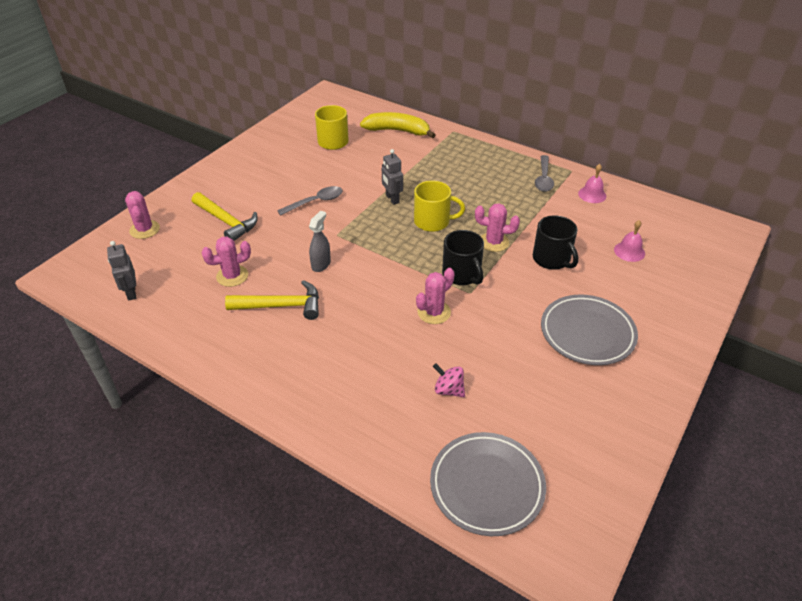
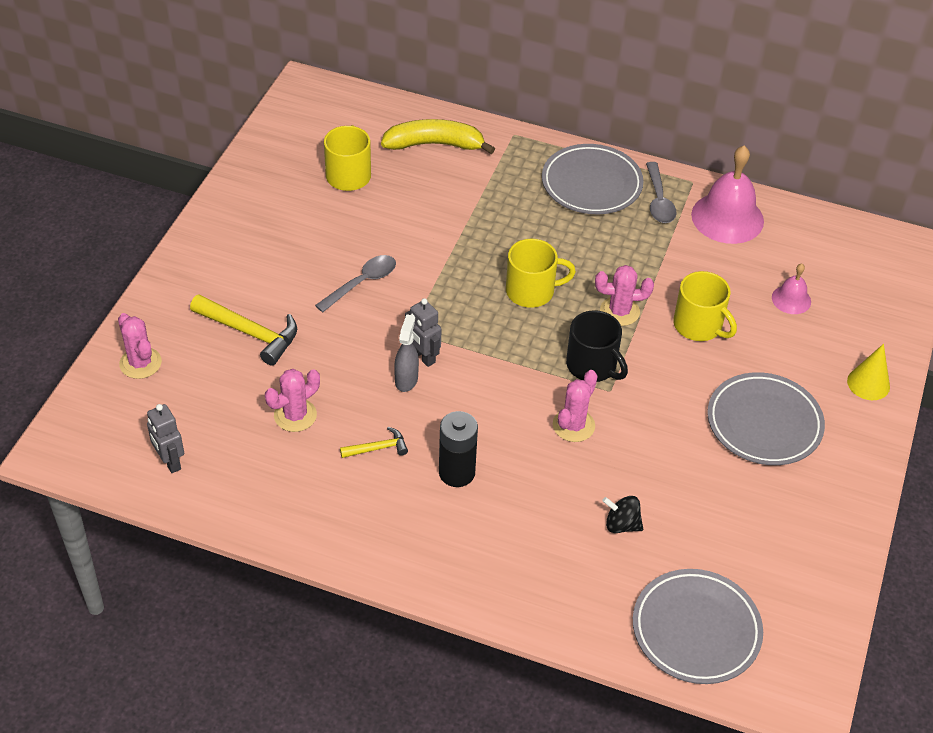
camera: 15 degrees left, 5 degrees up
(281, 306) = (378, 448): yellow hammer -> yellow hammer, size x0.54
(332, 331) = (456, 473): none -> black battery
(392, 199) = (465, 263): grey robot -> grey robot (423, 357)
(448, 390) = (621, 525): pink spinning top -> black spinning top
(498, 164) = (591, 184): none -> grey plate
(552, 259) = (699, 326): black mug -> yellow mug
(592, 194) = (727, 218): pink bell -> pink bell, size x1.93
(681, 317) = (868, 383): none -> yellow cone

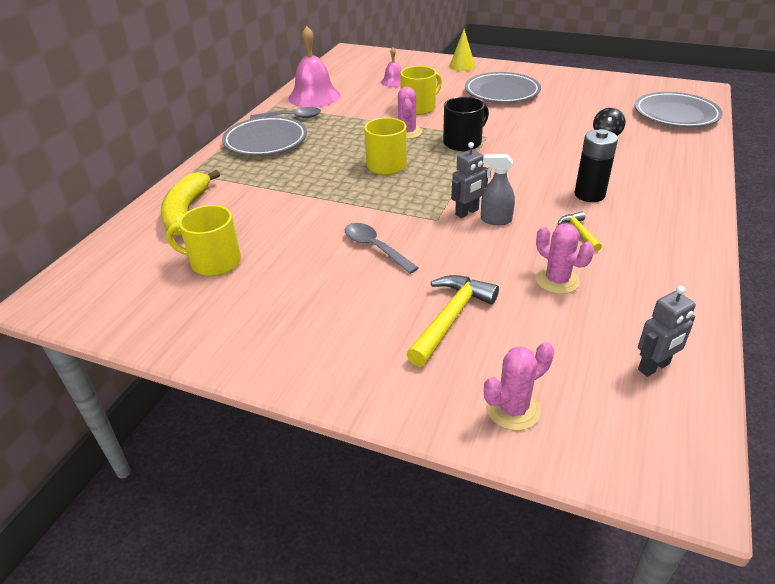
camera: 85 degrees left, 10 degrees down
(573, 425) = (524, 149): pink cactus -> none

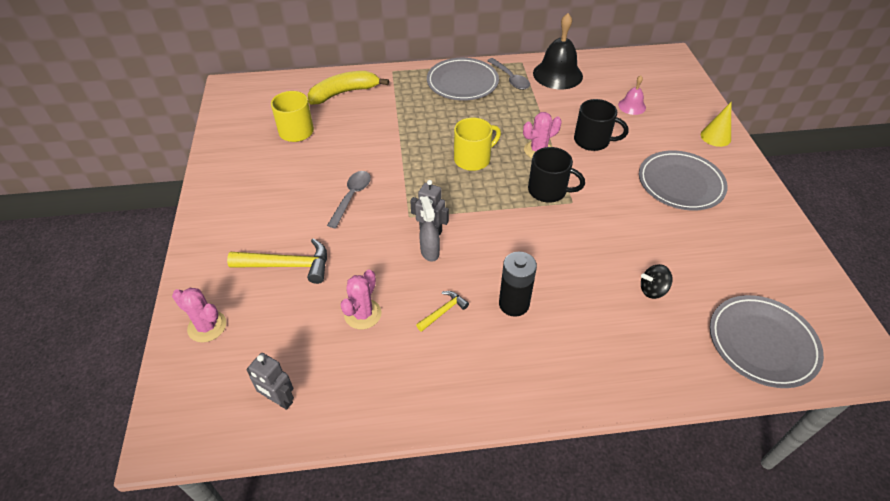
camera: 60 degrees right, 10 degrees up
(314, 96) = (557, 74): pink bell -> black bell
(419, 107) = (593, 141): yellow mug -> black mug

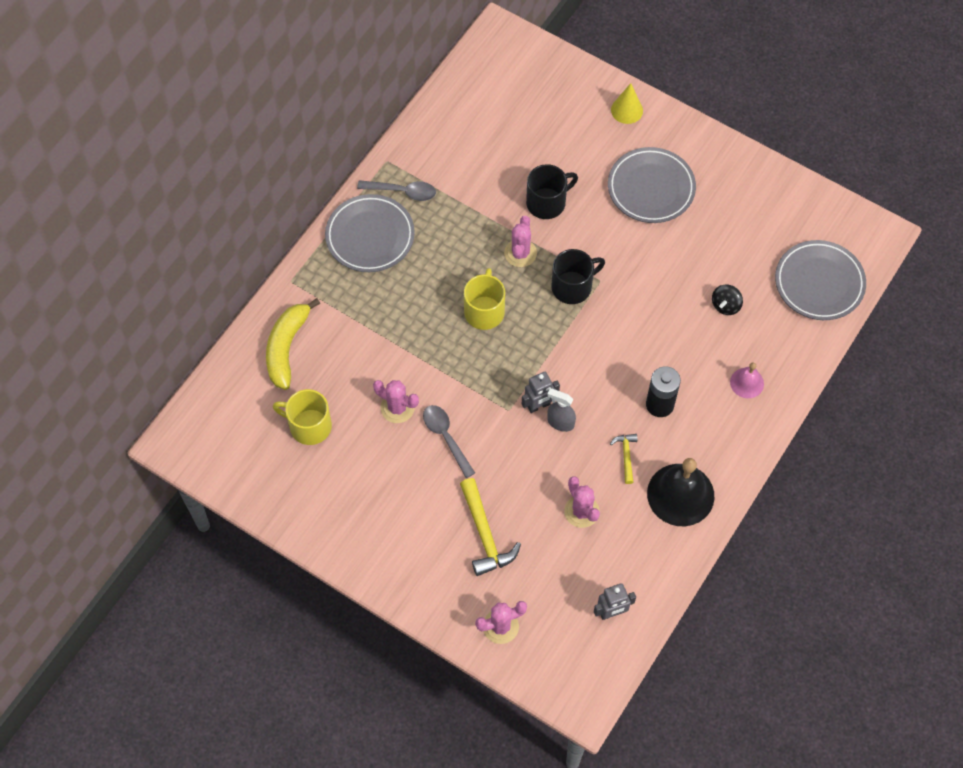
camera: 50 degrees left, 15 degrees up
(287, 265) = (484, 534): yellow hammer -> yellow hammer turned 120 degrees clockwise
(351, 161) = (397, 408): none -> pink cactus
(557, 74) = (434, 148): black bell -> black bell (680, 494)
(632, 106) = (533, 132): pink bell -> pink bell (747, 383)

